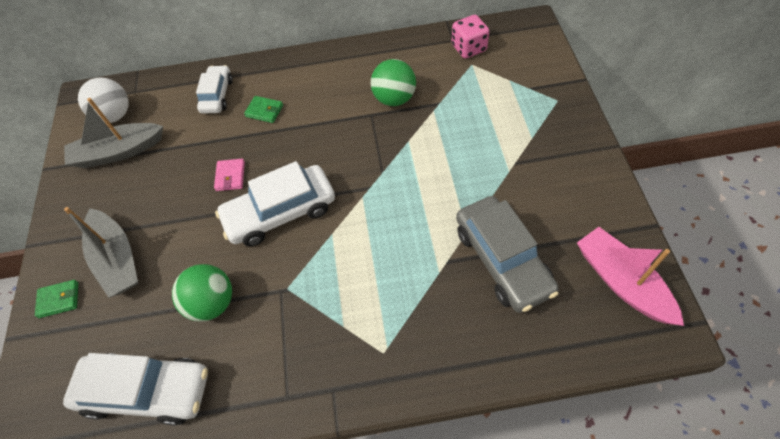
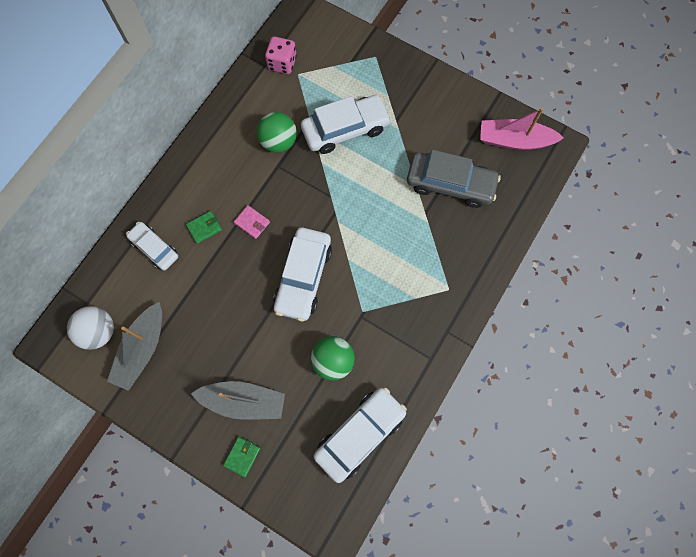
camera: 55 degrees left, 15 degrees up
(230, 176) = (242, 288): pink wallet -> pink wallet (252, 223)
(460, 133) = (345, 129): none -> white car

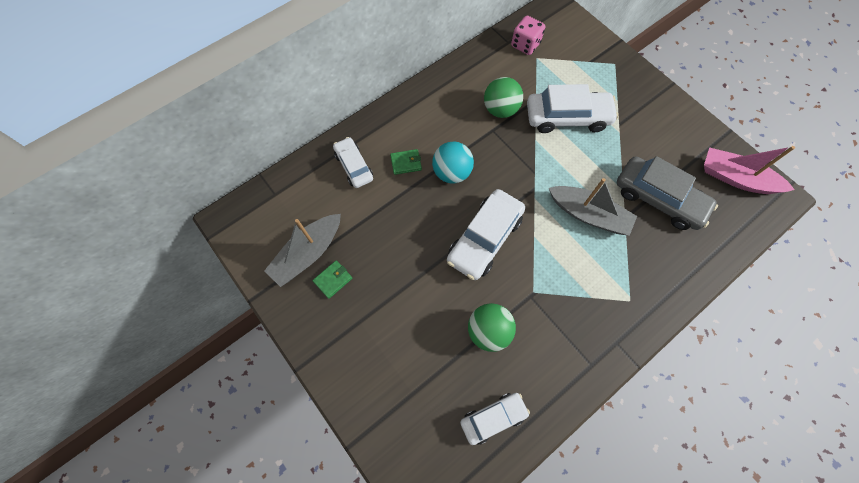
camera: 20 degrees right, 5 degrees down
(99, 331) = (275, 223): white ball -> none
(242, 456) = (365, 394): green wallet -> green wallet (333, 280)
(243, 401) = (386, 339): grey boat -> grey boat (588, 214)
(252, 223) = (452, 172): pink wallet -> turquoise ball
(360, 434) = (493, 418): white car -> white car, size x0.61

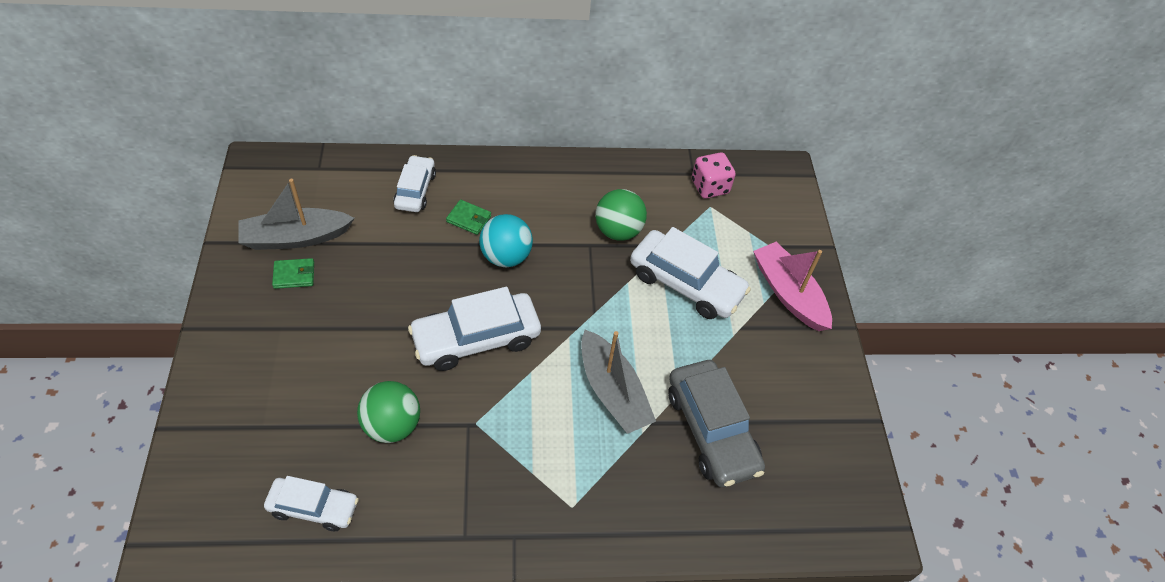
camera: 30 degrees right, 15 degrees down
(736, 178) = (832, 474): pink boat -> pink boat (788, 293)

